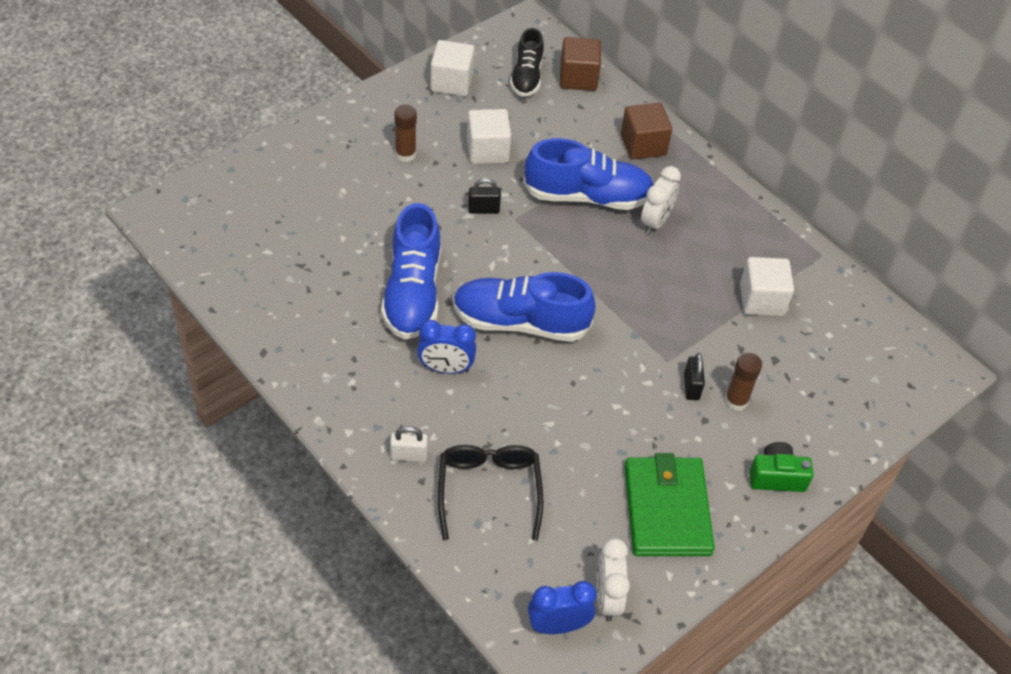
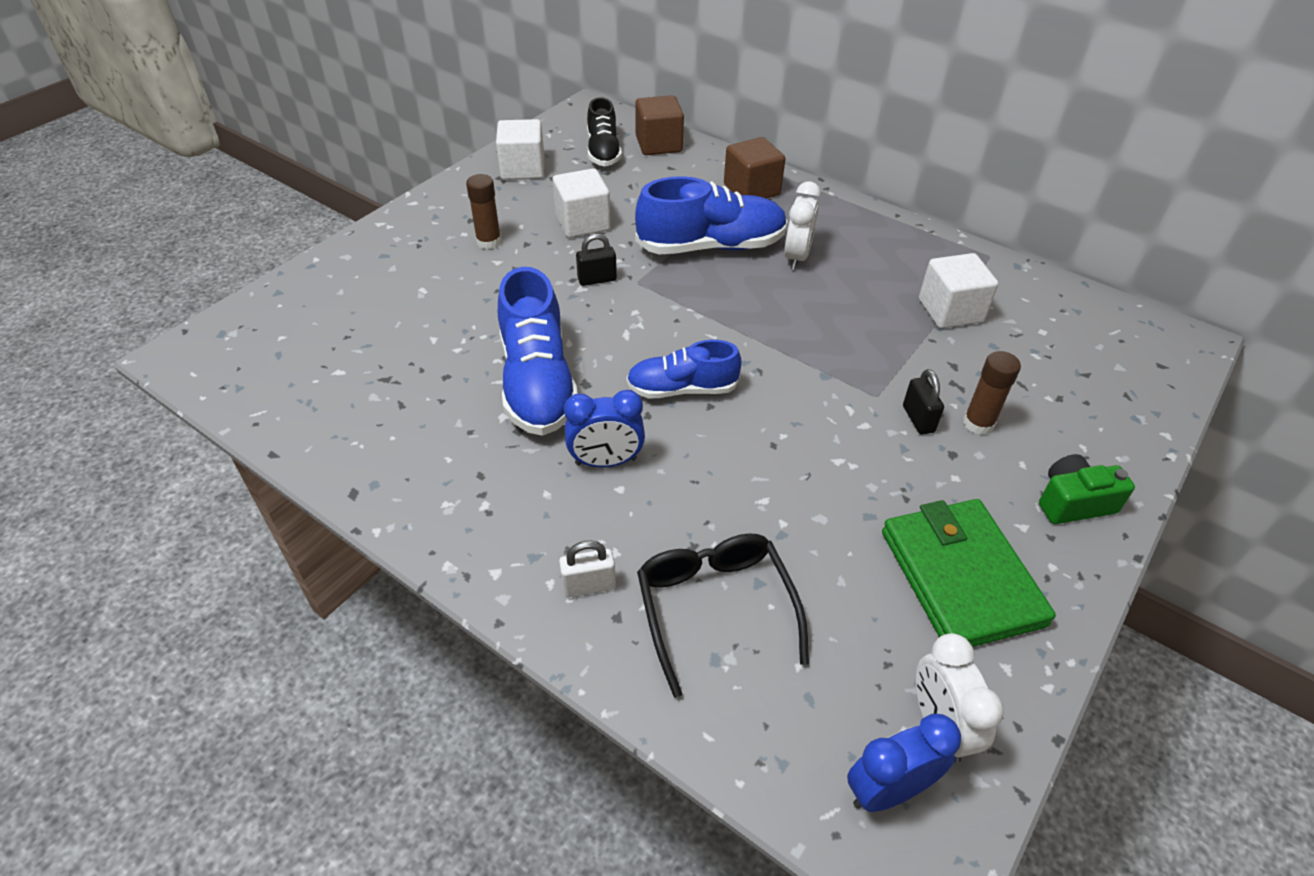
camera: 10 degrees left, 5 degrees down
(520, 322) = (682, 389): blue shoe -> blue shoe, size x0.62

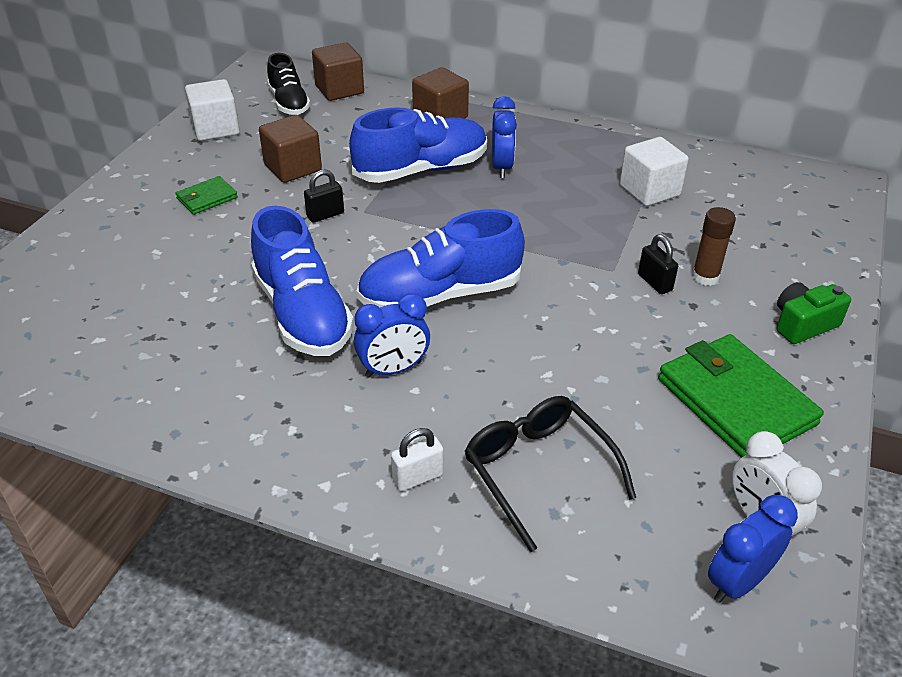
camera: 15 degrees left, 5 degrees down
(489, 242) = (207, 198): brown glue stick -> green wallet
(583, 223) = (293, 168): white cube -> brown cube
(682, 389) = (440, 295): blue shoe -> blue shoe, size x1.60
(796, 257) = (501, 167): white clock -> blue clock

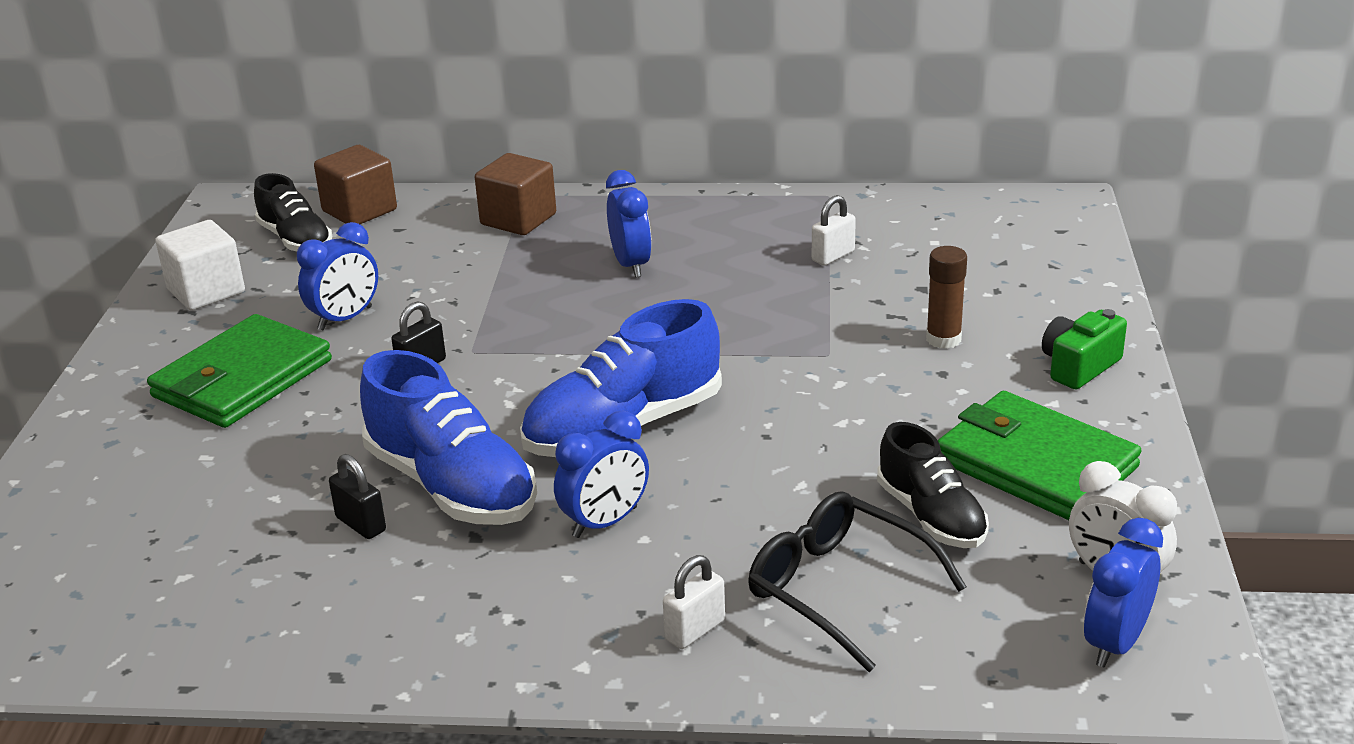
camera: 15 degrees left, 10 degrees down
(207, 198) = (242, 379): green wallet -> green wallet, size x2.05
(293, 168) = (345, 318): brown cube -> blue clock
(421, 170) = (525, 288): blue shoe -> none
(635, 426) = (931, 516): none -> black shoe
(649, 190) = (833, 256): white cube -> white padlock
(654, 282) = (885, 358): black padlock -> black padlock (361, 524)

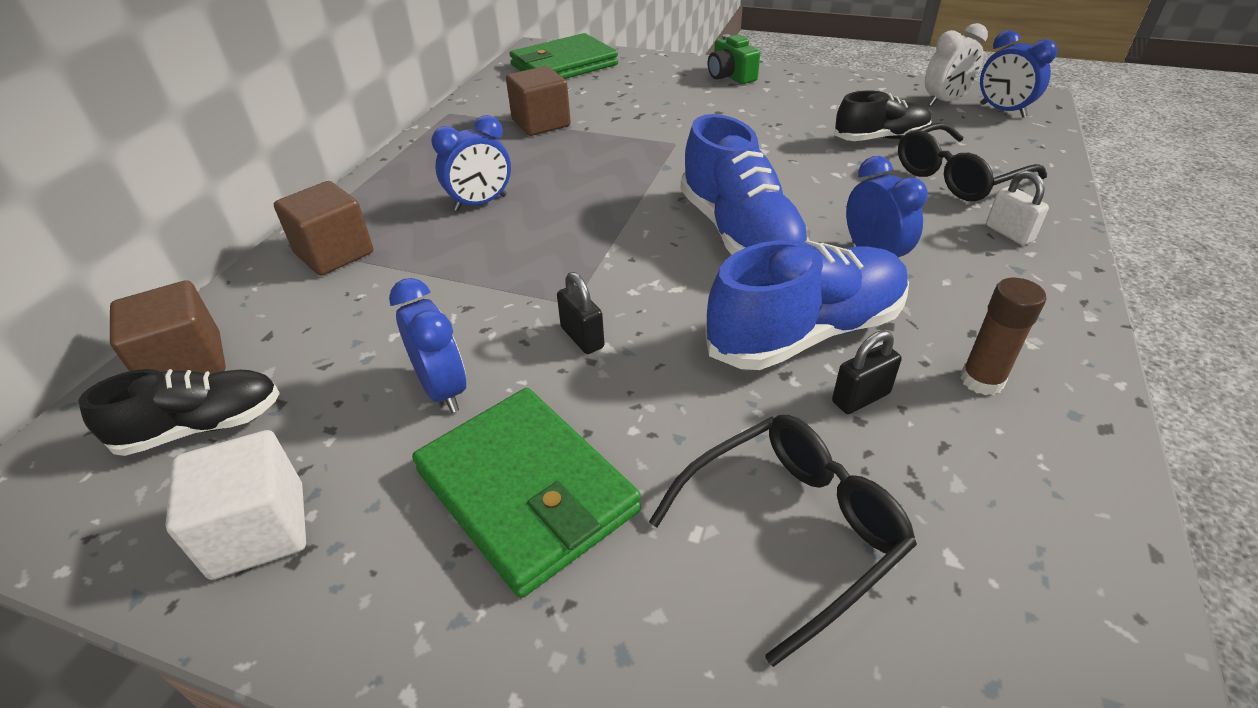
camera: 75 degrees left, 10 degrees up
(208, 498) = (791, 530): none -> black glasses
(631, 265) = (480, 203): blue clock -> blue clock turned 150 degrees clockwise
(833, 256) = (541, 123): white padlock -> brown cube
(943, 339) = (678, 105): brown glue stick -> brown glue stick (981, 380)
(1035, 464) = (830, 102): green wallet -> green wallet (564, 65)

